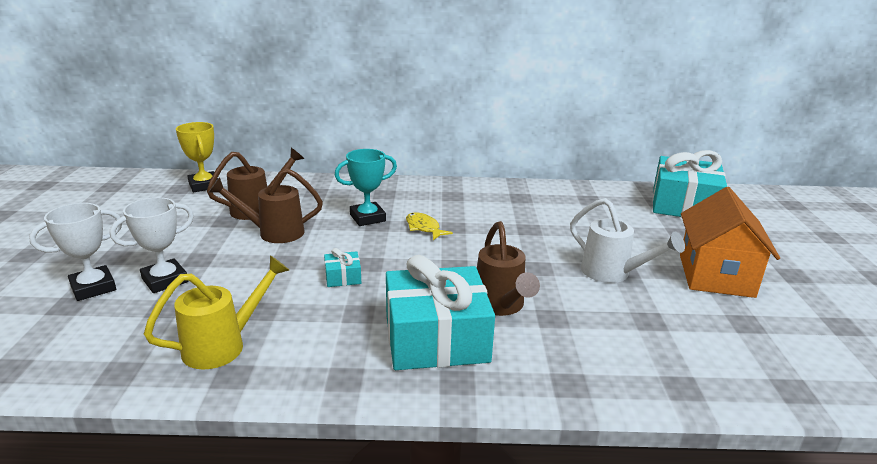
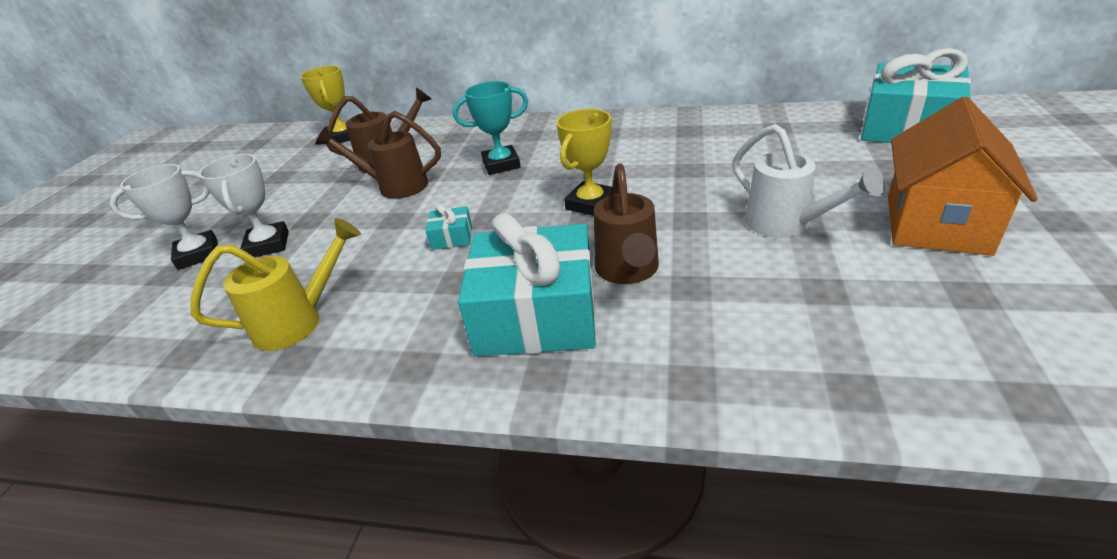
camera: 15 degrees right, 10 degrees up
(165, 280) = (268, 245): white trophy -> white trophy turned 75 degrees counterclockwise
(424, 228) = (562, 174): yellow fish -> none
(455, 253) = (590, 204): none -> yellow trophy

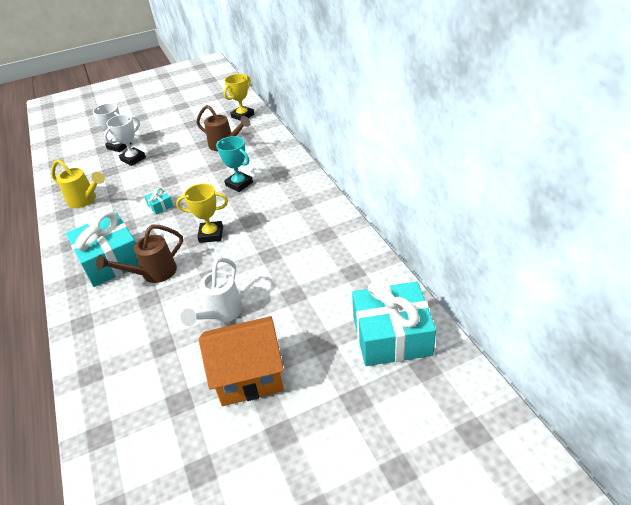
camera: 55 degrees right, 5 degrees up
(394, 187) = (198, 163): brown watering can -> none

